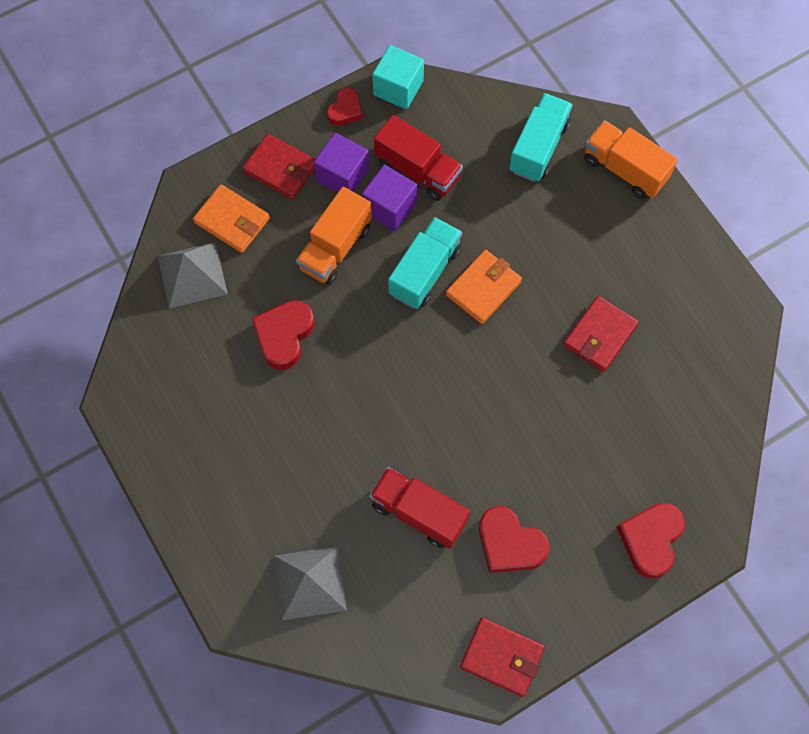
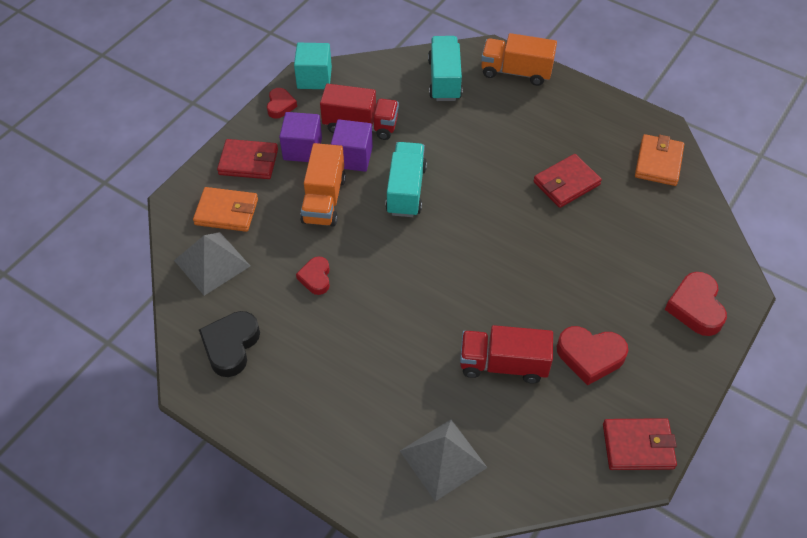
camera: 25 degrees left, 15 degrees down
(170, 375) = (231, 346): none -> black heart
(284, 336) = (316, 278): red heart -> red heart, size x0.62
(483, 288) = (458, 185): orange wallet -> orange wallet (658, 162)
(599, 335) = (566, 183): red wallet -> red wallet turned 45 degrees clockwise

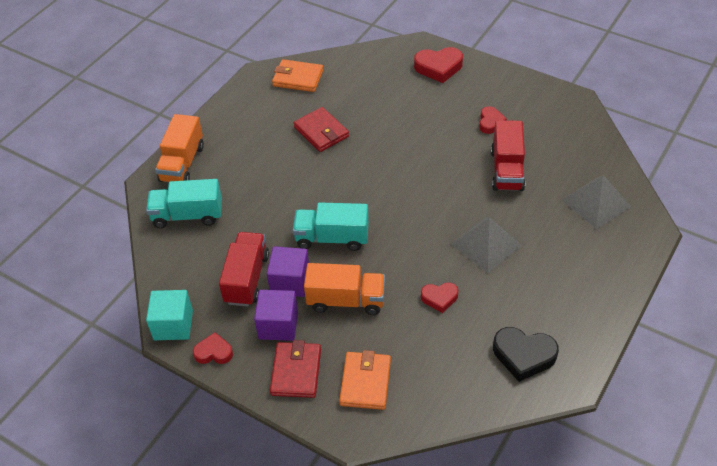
camera: 90 degrees left, 5 degrees down
(212, 263) = (431, 386): grey pyramid -> grey pyramid (486, 244)
(590, 356) = (490, 122): red heart -> red heart, size x0.62
(638, 446) = (558, 101): red wallet -> none

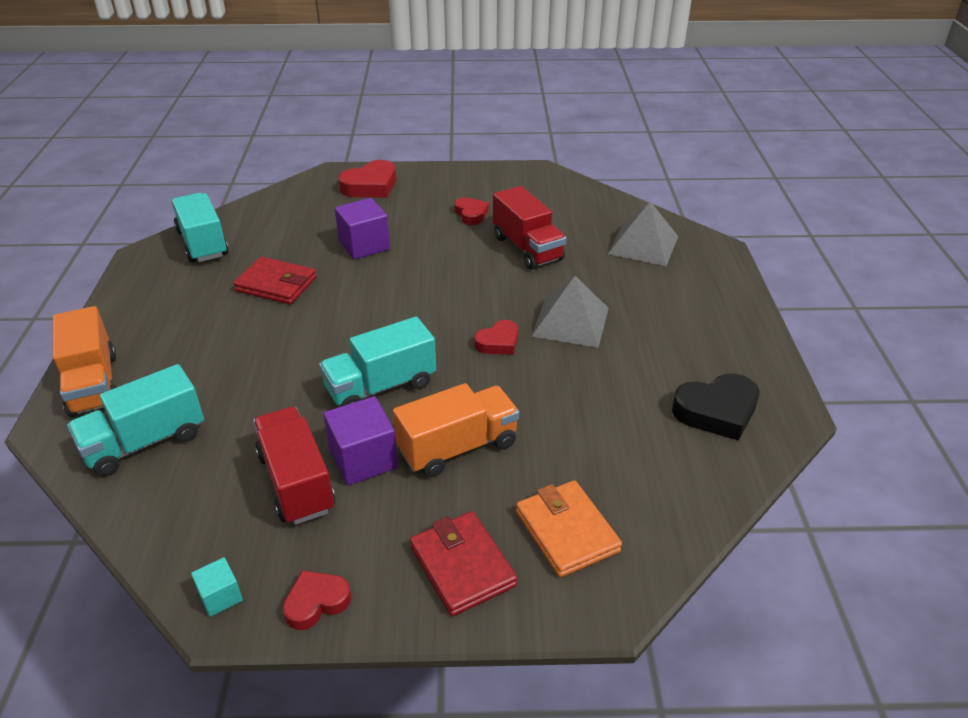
camera: 35 degrees left, 10 degrees down
(173, 325) = (220, 596): turquoise cube -> turquoise cube, size x0.54
(278, 325) = (388, 519): purple cube -> purple cube (364, 245)
(298, 78) = (203, 243): orange wallet -> turquoise truck
(439, 298) = (569, 395): red heart -> red heart (498, 342)

